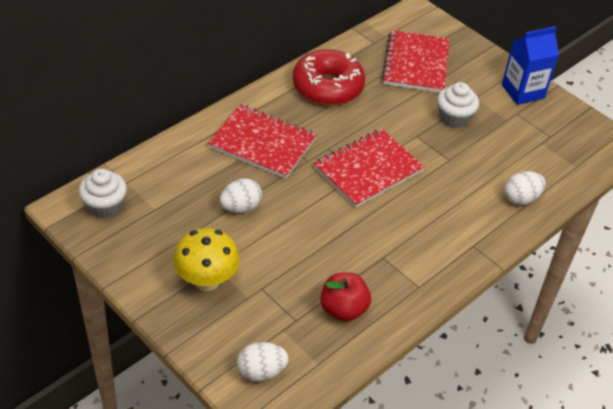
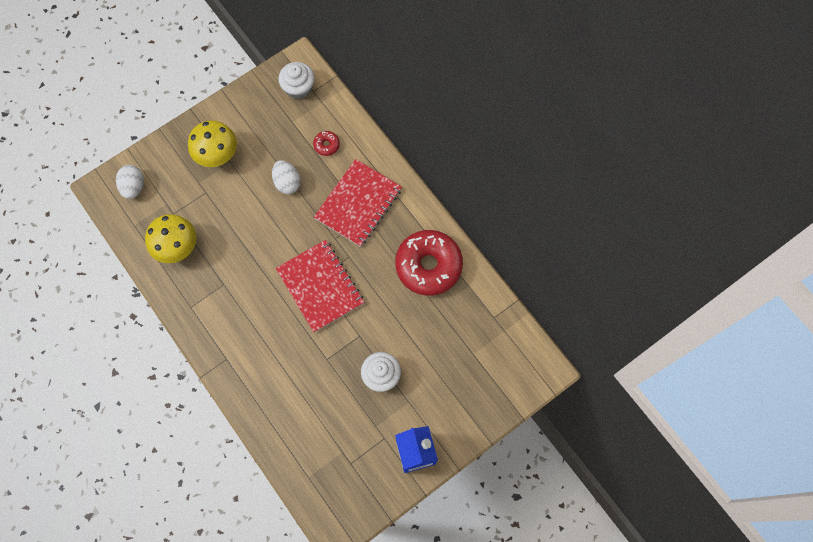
camera: 100 degrees right, 25 degrees up
(187, 174) = (326, 145): none -> red donut
(343, 309) = (177, 247): red apple -> yellow mushroom
(416, 64) = (460, 353): red notebook -> none
(521, 198) = (274, 413): white egg -> none

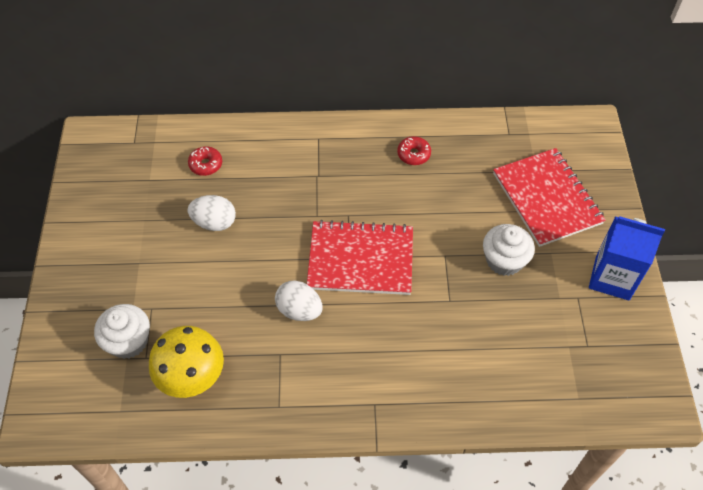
camera: 55 degrees left, 15 degrees down
(134, 187) = (71, 382): white egg -> white egg (299, 310)
(217, 155) = (119, 270): yellow mushroom -> none
(298, 88) = (117, 152): white cupcake -> white cupcake (128, 341)
(358, 204) = (296, 174): red notebook -> red notebook (547, 198)
(428, 266) = (413, 154): red donut -> red donut, size x0.41

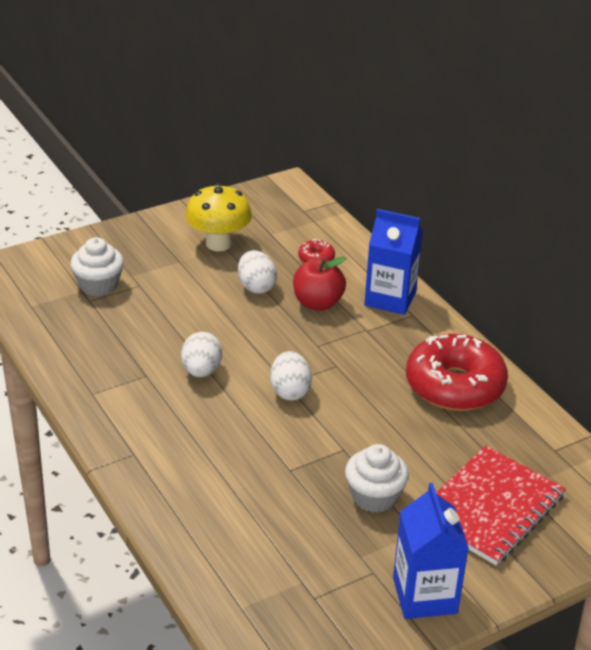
camera: 60 degrees right, 20 degrees down
(192, 378) = (87, 333): yellow mushroom -> yellow mushroom (218, 244)
(264, 191) = (317, 303): none -> red apple
(290, 142) = (390, 298): none -> blue carton
(360, 259) = (290, 391): red notebook -> white egg
(413, 154) = (454, 386): red donut -> red donut, size x2.43

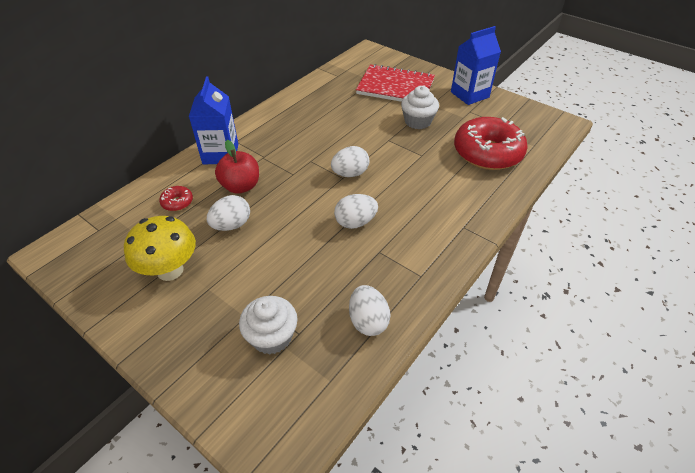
camera: 110 degrees left, 10 degrees up
(69, 342) = (368, 321): none -> white egg
(454, 386) = (303, 112): red donut -> red donut (487, 153)

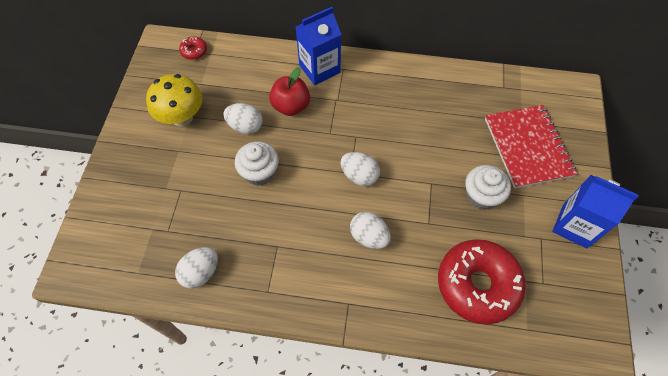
camera: 60 degrees right, 15 degrees up
(177, 202) = (248, 78): red donut -> red donut (194, 51)
(271, 336) = (156, 215): white cupcake -> white cupcake (259, 172)
(355, 222) = (300, 211): white egg -> white egg (369, 237)

